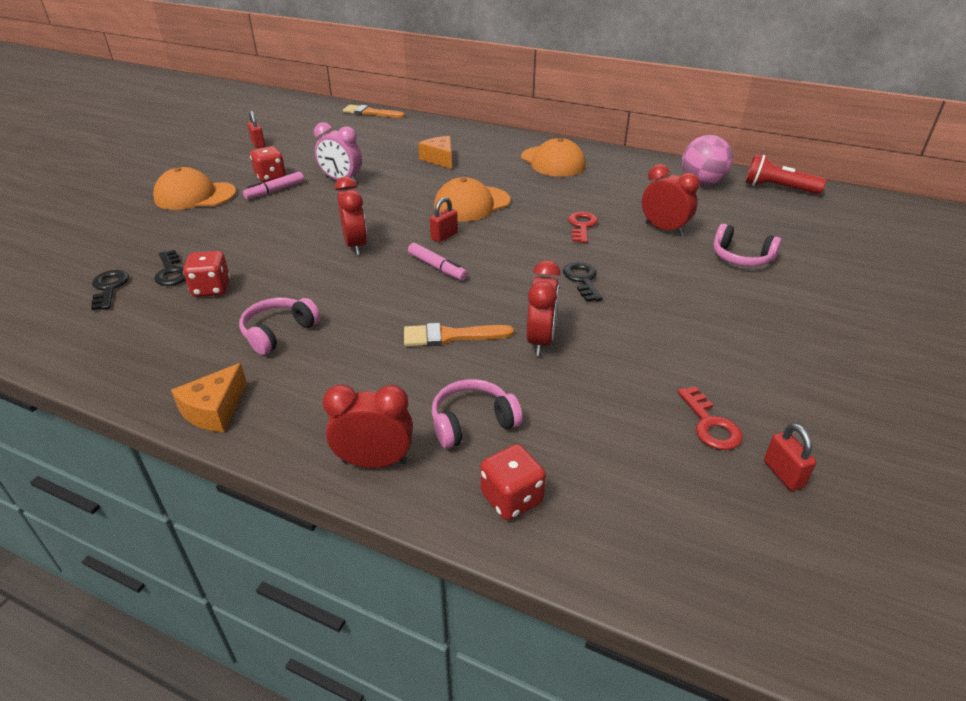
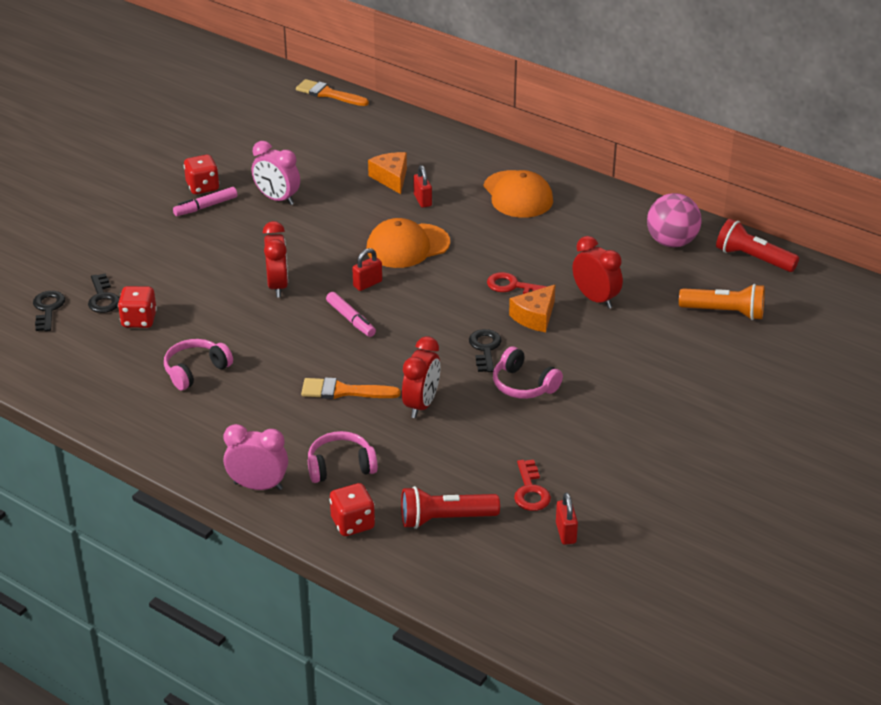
camera: 10 degrees right, 0 degrees up
(195, 195) = (123, 205): orange cap -> none
(214, 410) = (140, 432): orange cheese -> orange cheese (535, 317)
(258, 144) = (192, 135): red padlock -> red padlock (422, 200)
(374, 462) = (258, 486): red clock -> pink clock
(582, 226) = (512, 286): red key -> red key turned 90 degrees counterclockwise
(627, 476) = (445, 519): none -> red flashlight
(741, 257) = (655, 341): pink headphones -> pink headphones (523, 385)
(786, 229) = (725, 312): none -> orange flashlight

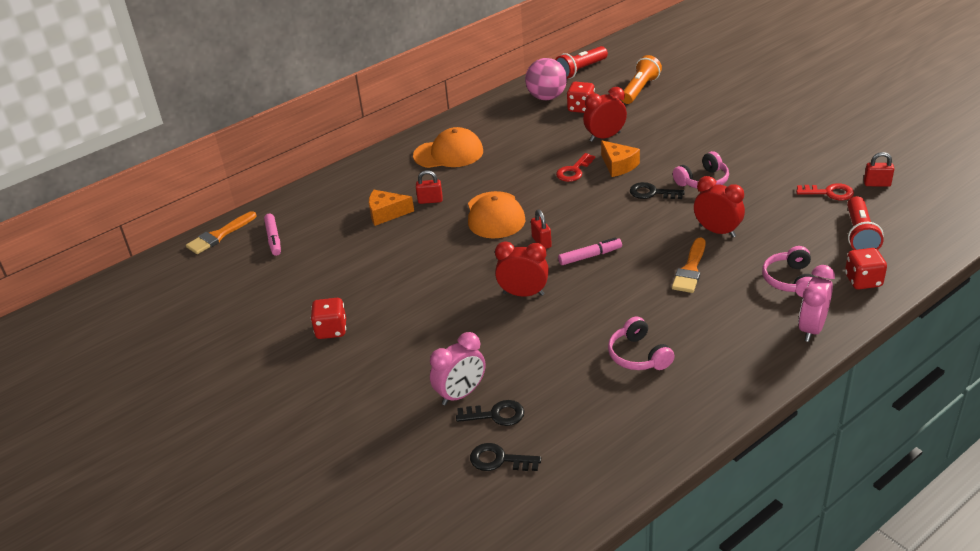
camera: 70 degrees left, 0 degrees up
(139, 320) = (544, 390): red dice -> red dice (581, 108)
(205, 207) = (368, 330): pink marker -> pink marker (273, 239)
(277, 199) = (381, 282): pink clock -> pink clock (461, 394)

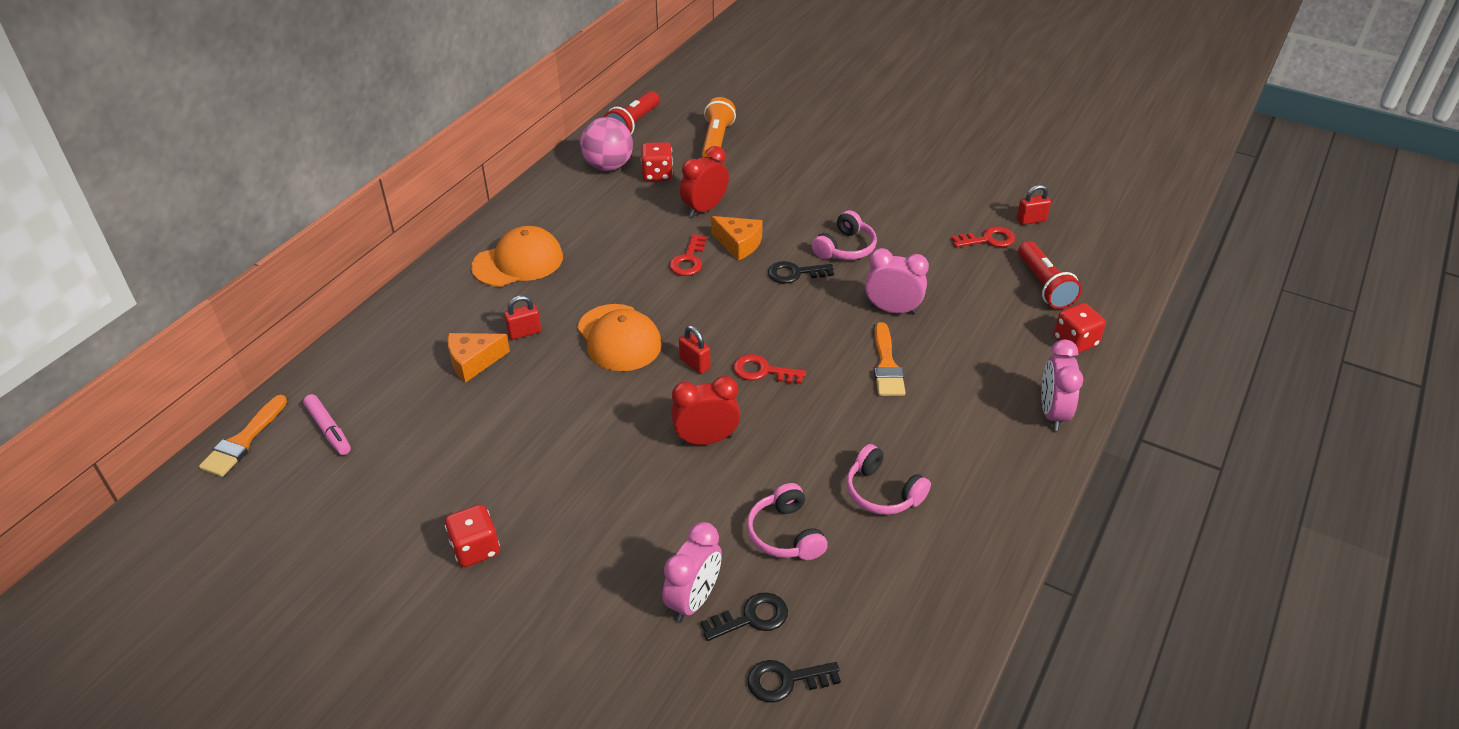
camera: 25 degrees left, 5 degrees up
(590, 256) = (762, 371): pink marker -> red key
(717, 231) = (892, 310): red clock -> pink clock
(790, 280) = (1001, 357): pink headphones -> pink headphones (785, 534)

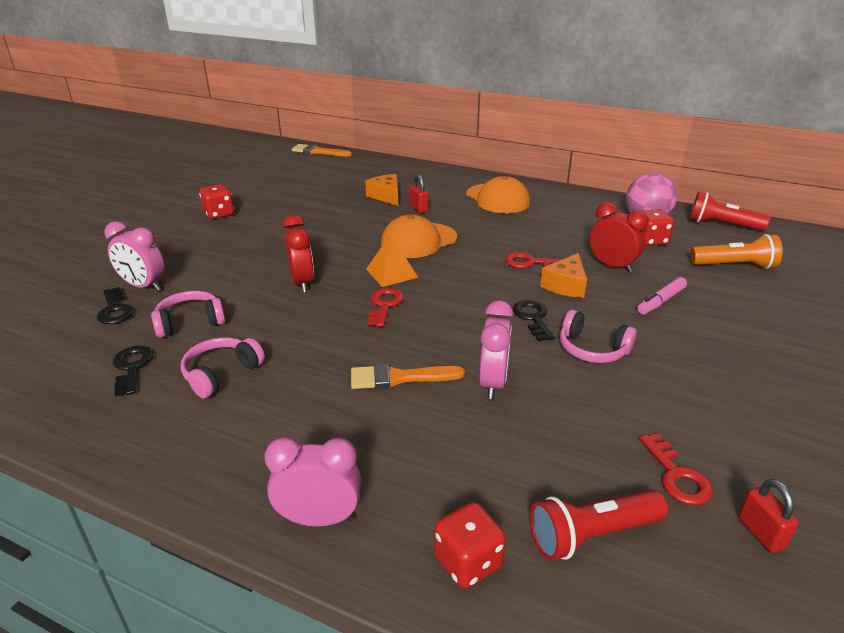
camera: 85 degrees right, 10 degrees down
(329, 429) = (325, 168): pink marker -> pink marker (660, 301)
(694, 364) = (391, 273): red padlock -> orange pyramid
(785, 681) = (50, 326): black key -> black key (132, 367)

